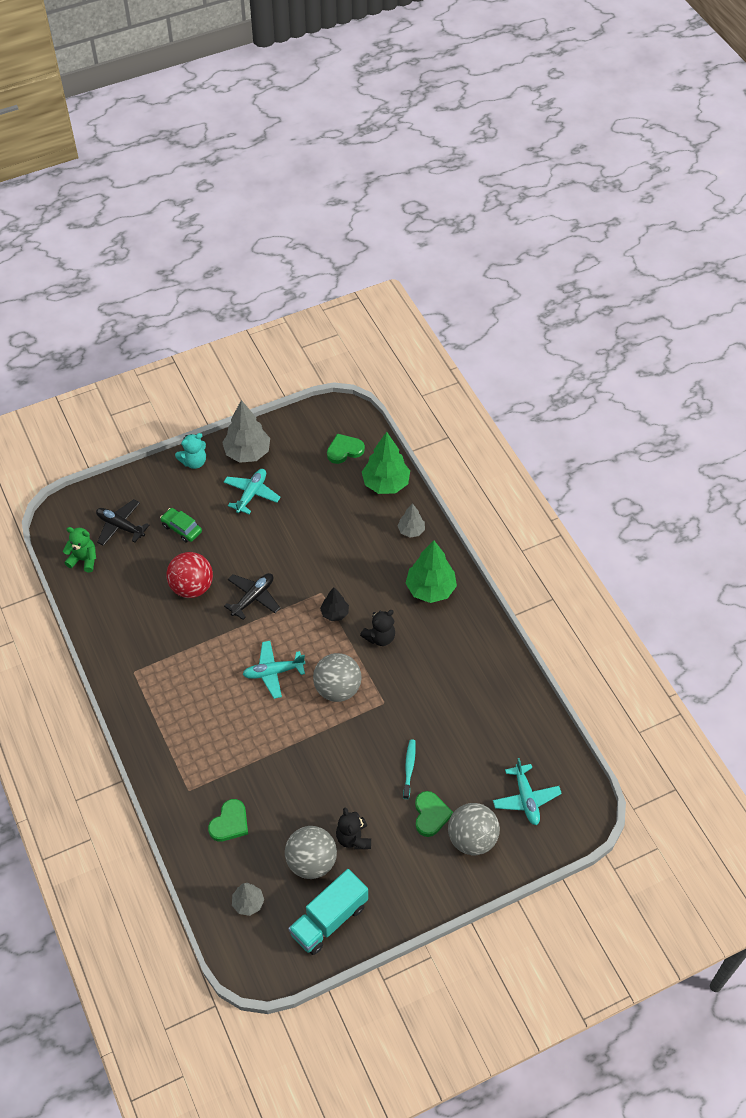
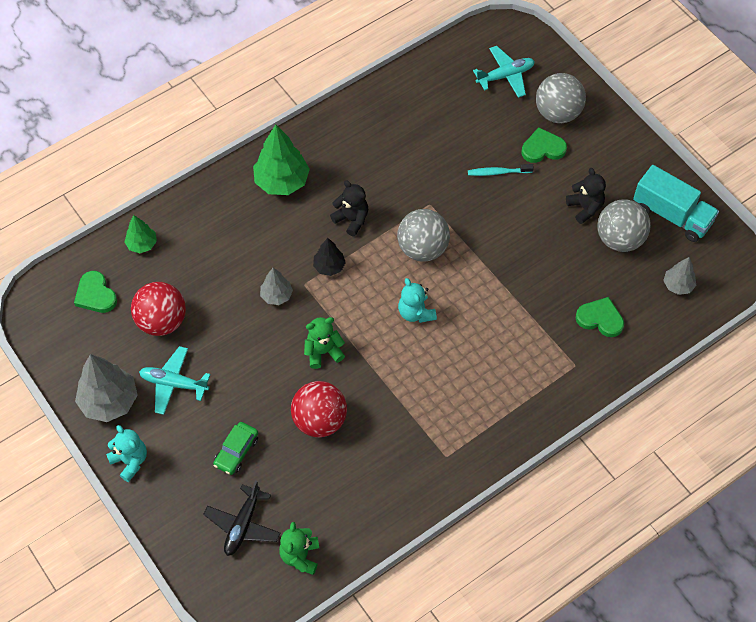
camera: 100 degrees left, 5 degrees up
(253, 598) = (323, 352): black plane -> green teddy bear
(273, 672) = (416, 312): turquoise plane -> turquoise teddy bear
(309, 491) = (162, 321): none -> red ball
(353, 838) = (585, 208): black teddy bear -> black teddy bear turned 90 degrees counterclockwise
(385, 483) = (142, 244): green tree -> green tree, size x0.56
(411, 530) = (206, 210): grey tree -> grey tree (276, 295)

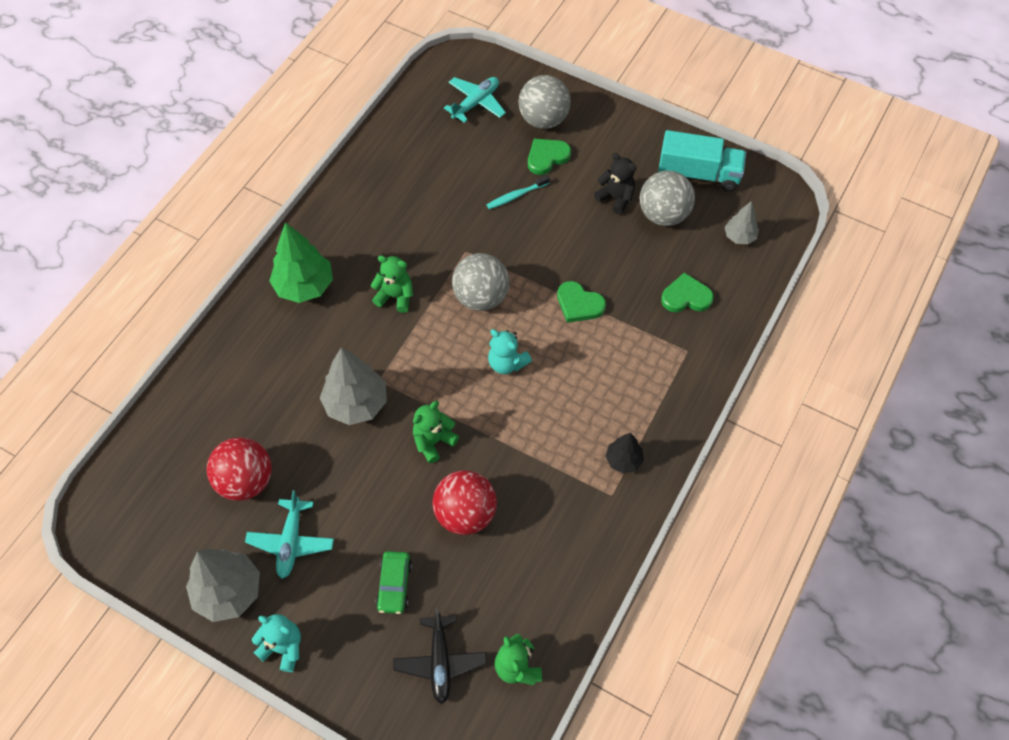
camera: 25 degrees left, 0 degrees up
(95, 295) = (158, 482): green heart -> green heart (579, 304)
(142, 244) = (185, 408): green tree -> none
(174, 383) = (291, 542): turquoise plane -> turquoise plane turned 75 degrees counterclockwise
(276, 295) = (356, 403): grey tree -> grey tree, size x1.79
(329, 266) = (396, 352): black tree -> black tree (623, 460)
(351, 219) = (395, 296): black teddy bear -> green teddy bear

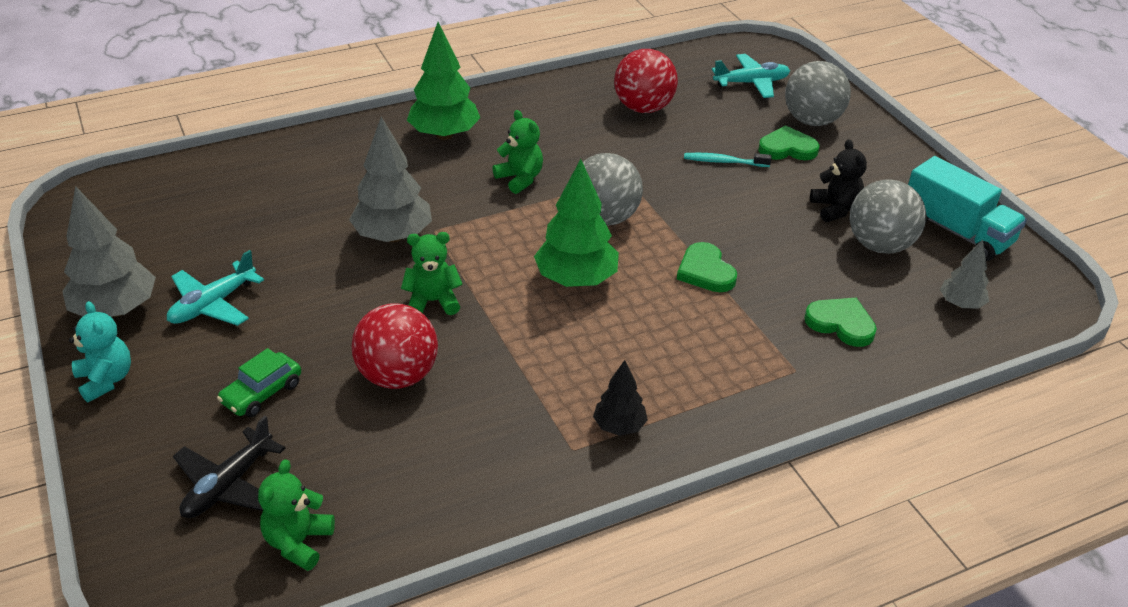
camera: 35 degrees right, 20 degrees down
(246, 481) = (231, 239): red ball -> red ball (643, 108)
(507, 363) = (576, 279): turquoise teddy bear -> green tree

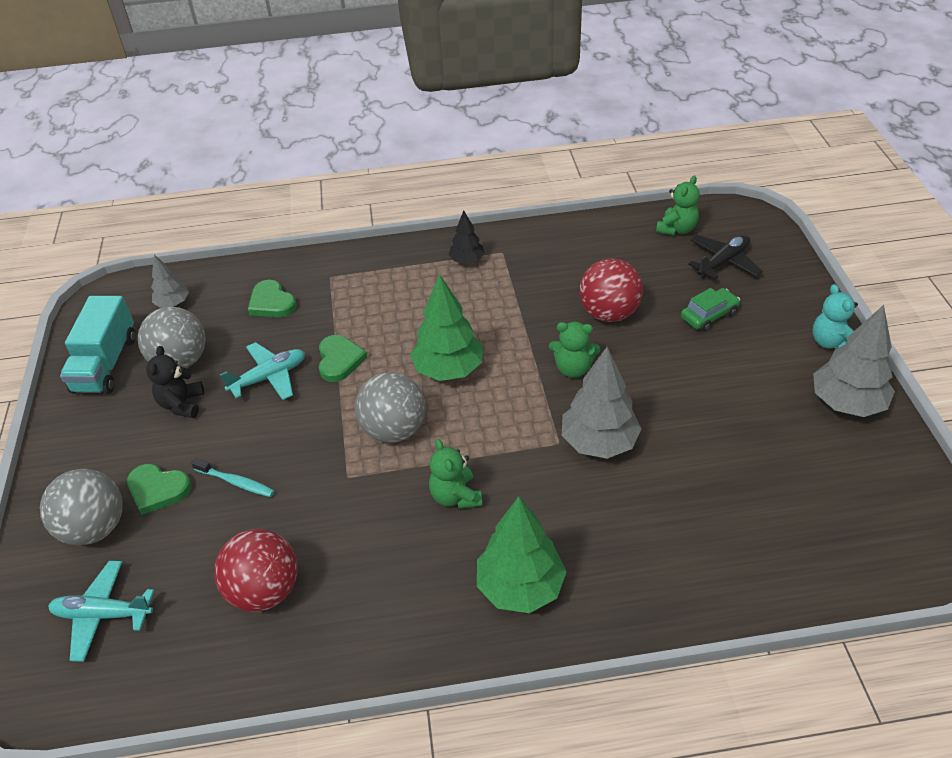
camera: 160 degrees left, 5 degrees up
(213, 304) = (761, 395): turquoise plane -> turquoise plane (269, 377)
(956, 231) = (106, 364): turquoise truck -> turquoise truck turned 150 degrees counterclockwise

